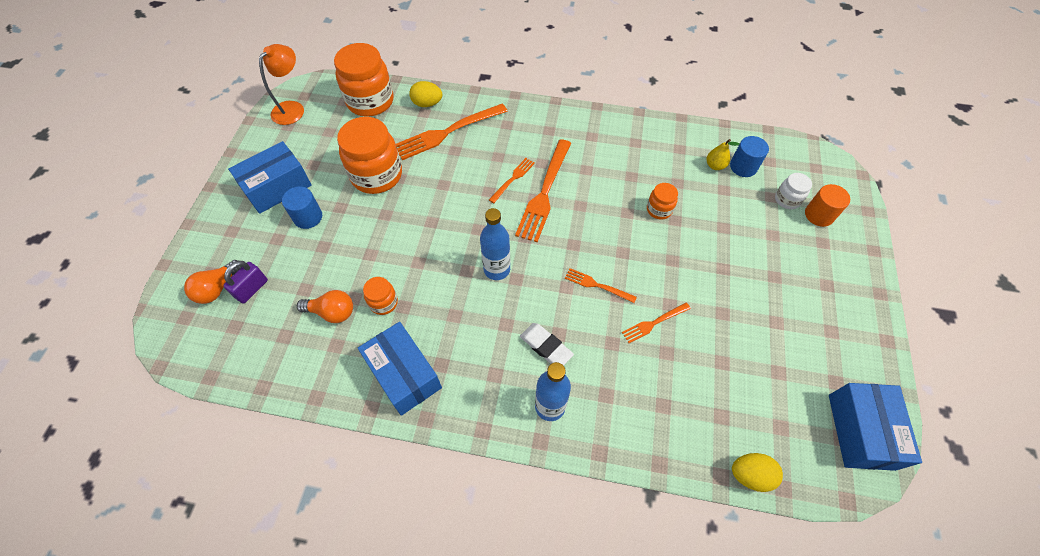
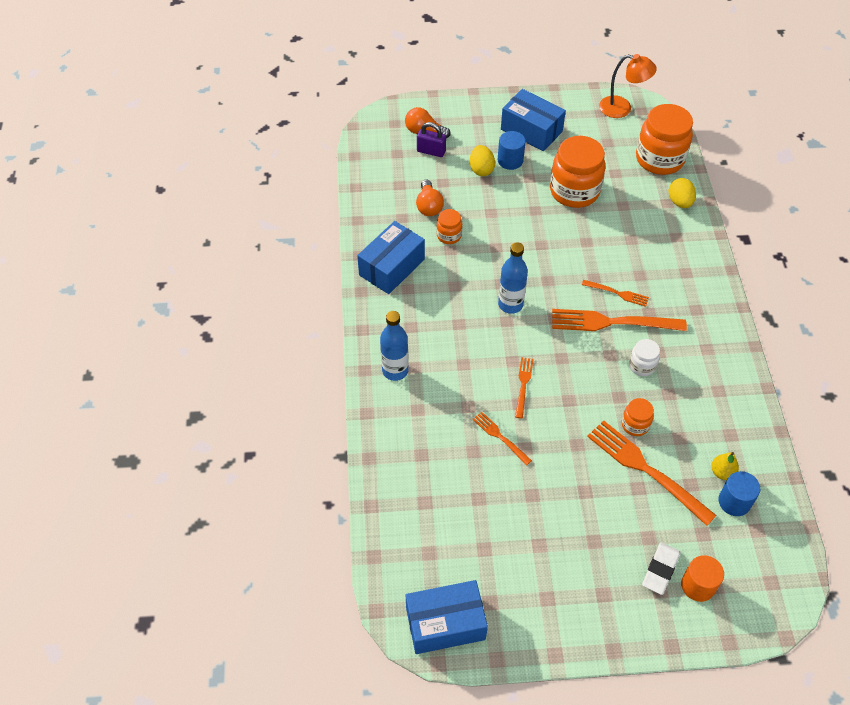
camera: 75 degrees right, 5 degrees down
(447, 133) = (650, 227): orange fork -> orange fork (645, 469)
(546, 347) = (447, 357): white eraser -> white eraser (660, 570)
(750, 475) = (378, 529): yellow egg -> yellow egg (481, 169)
(787, 200) = (705, 550): white jar -> white jar (642, 365)

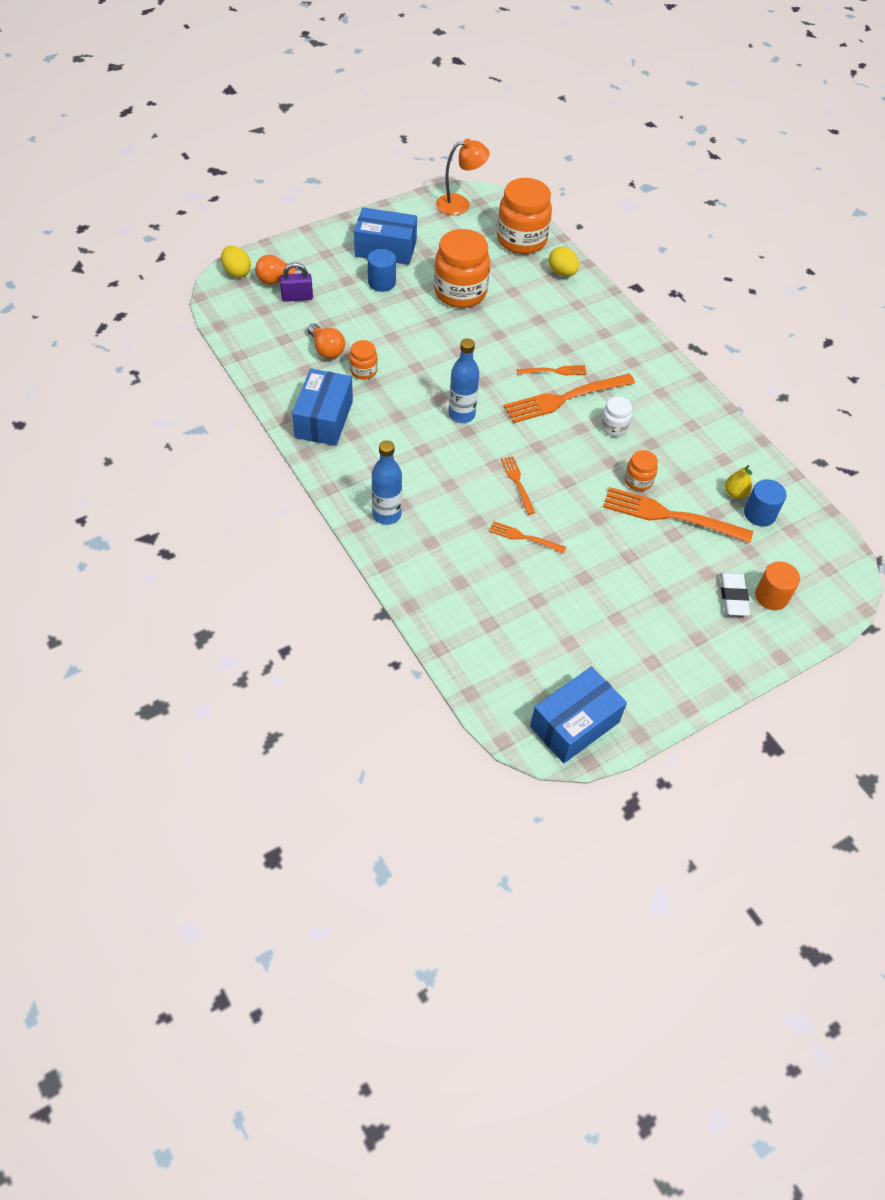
camera: 30 degrees left, 0 degrees up
(481, 169) = (358, 299): yellow egg -> yellow egg (237, 272)

